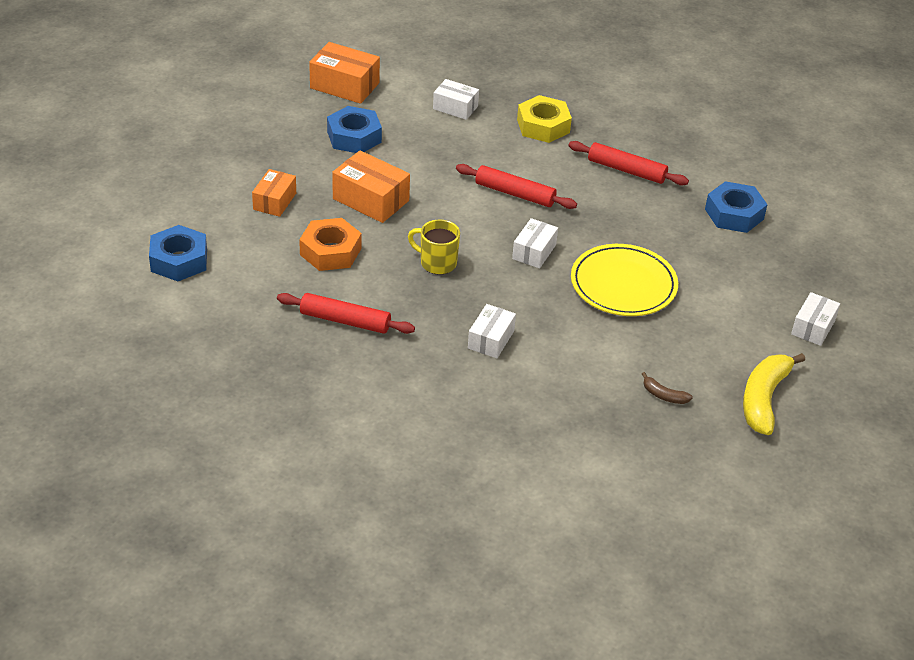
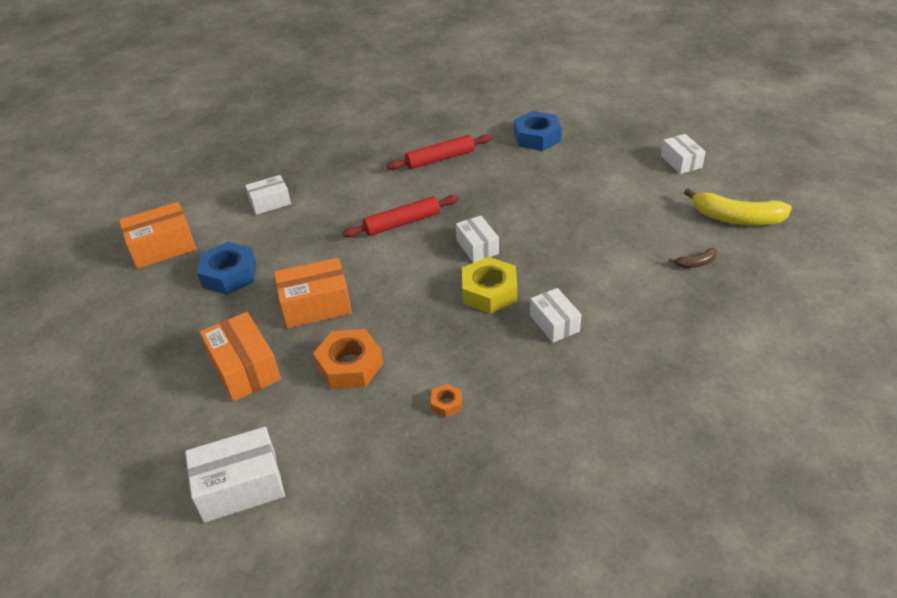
camera: 45 degrees left, 0 degrees up
(179, 260) = (240, 486): blue nut -> white box
(274, 201) = (244, 368): orange box -> orange box, size x1.54
(345, 320) = (446, 403): red rolling pin -> orange nut
(437, 263) = (434, 307): yellow mug -> none
(543, 126) = (346, 171): yellow nut -> yellow nut (489, 292)
(623, 284) = (558, 221): yellow plate -> none
(764, 399) = (736, 218): yellow banana -> yellow banana turned 45 degrees counterclockwise

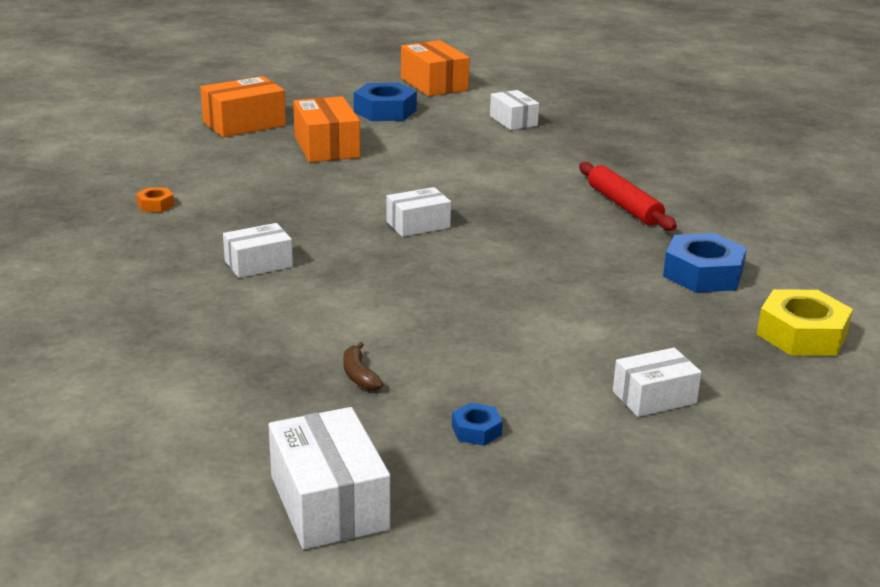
camera: 85 degrees right, 15 degrees down
(240, 486) = (103, 130): white box -> white box (329, 502)
(350, 366) = (230, 163): orange nut -> none
(402, 223) = (472, 184): red rolling pin -> none
(489, 292) = (327, 229): yellow nut -> yellow nut (801, 334)
(736, 218) = (476, 430): yellow banana -> blue nut

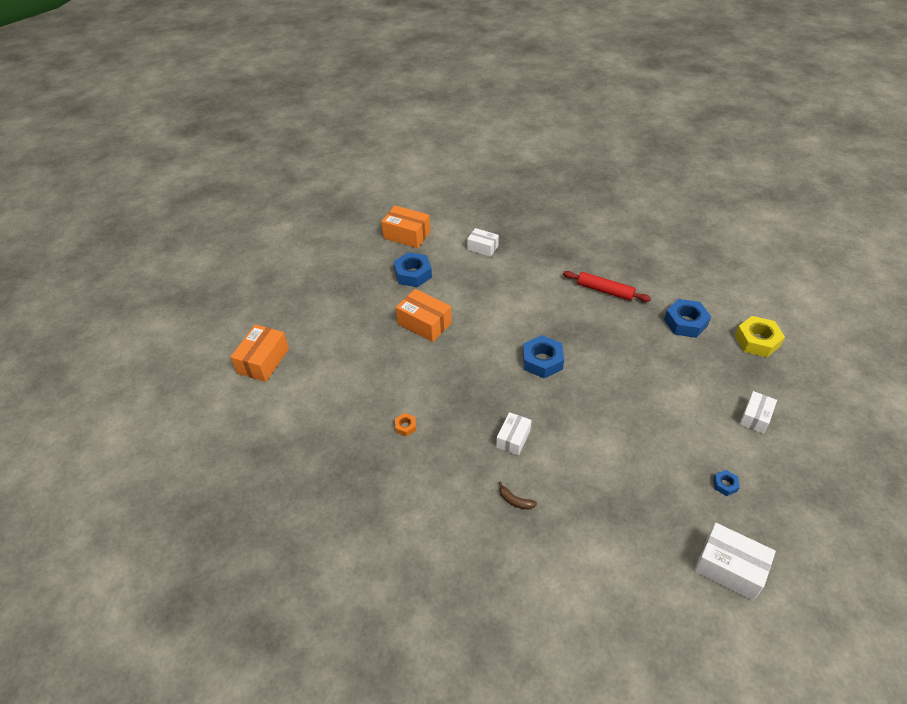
camera: 35 degrees left, 20 degrees up
(244, 124) = (357, 328): orange box -> orange box (263, 361)
(359, 375) = (647, 484): brown banana -> brown banana (515, 501)
(418, 225) = (542, 361): white box -> blue nut

